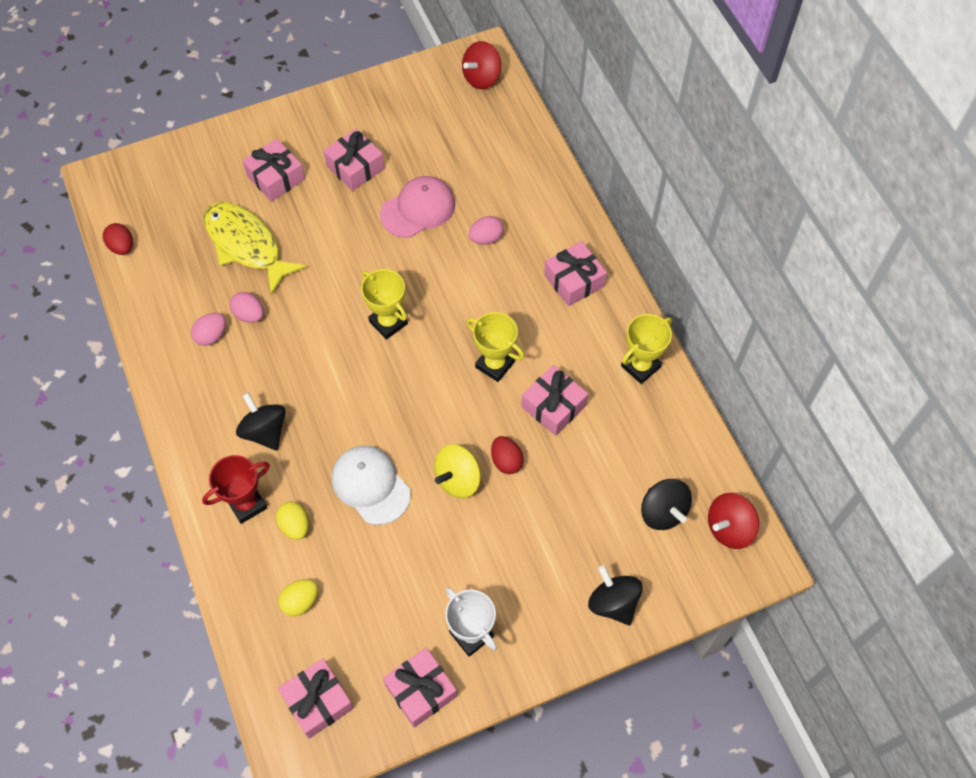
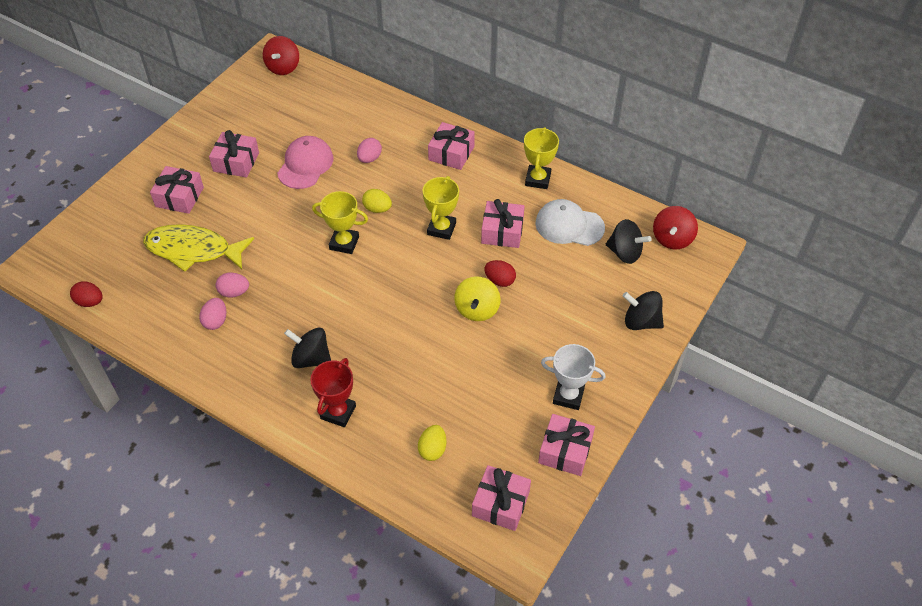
camera: 35 degrees left, 10 degrees down
(295, 525) = (386, 404): yellow egg -> yellow egg (377, 209)
(370, 485) = (419, 348): white cap -> white cap (569, 225)
(495, 364) = (441, 229): yellow trophy -> yellow trophy turned 75 degrees counterclockwise

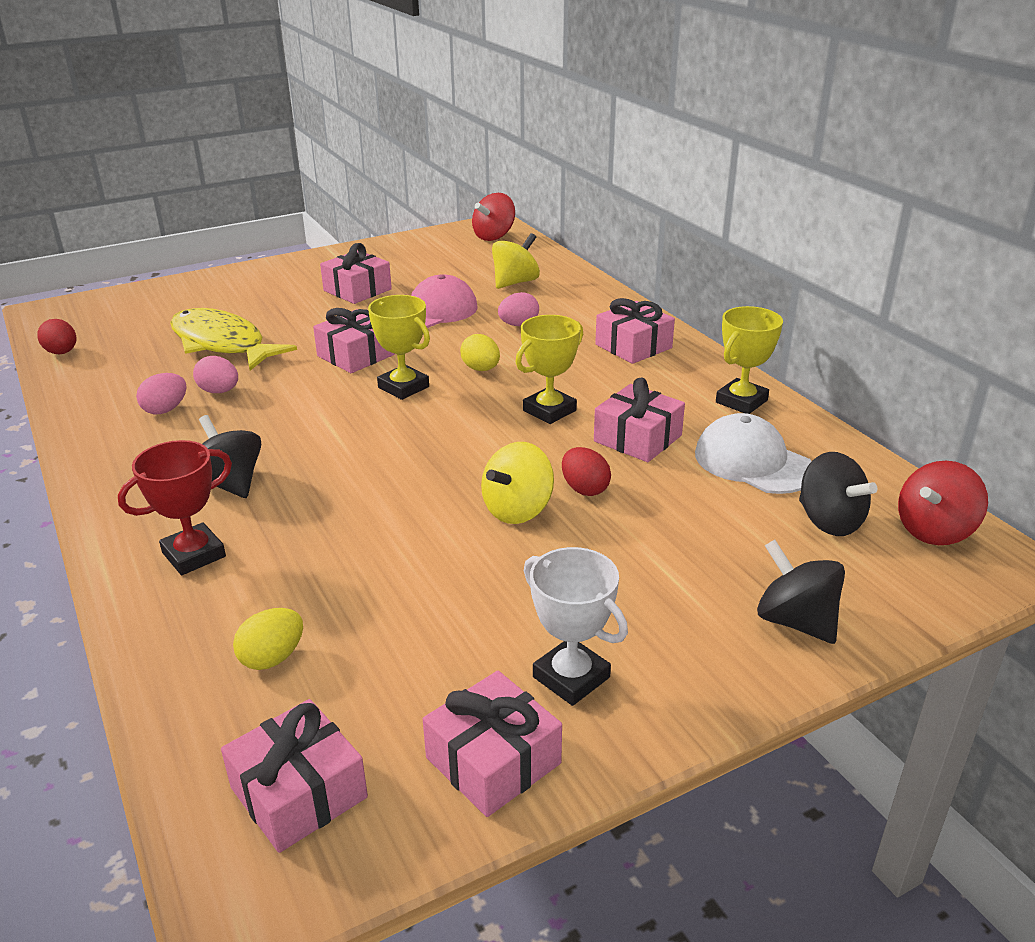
camera: 30 degrees right, 20 degrees down
(179, 197) = (263, 300): pink gift -> pink gift (356, 355)
(336, 115) = (515, 282): none -> yellow spinning top

